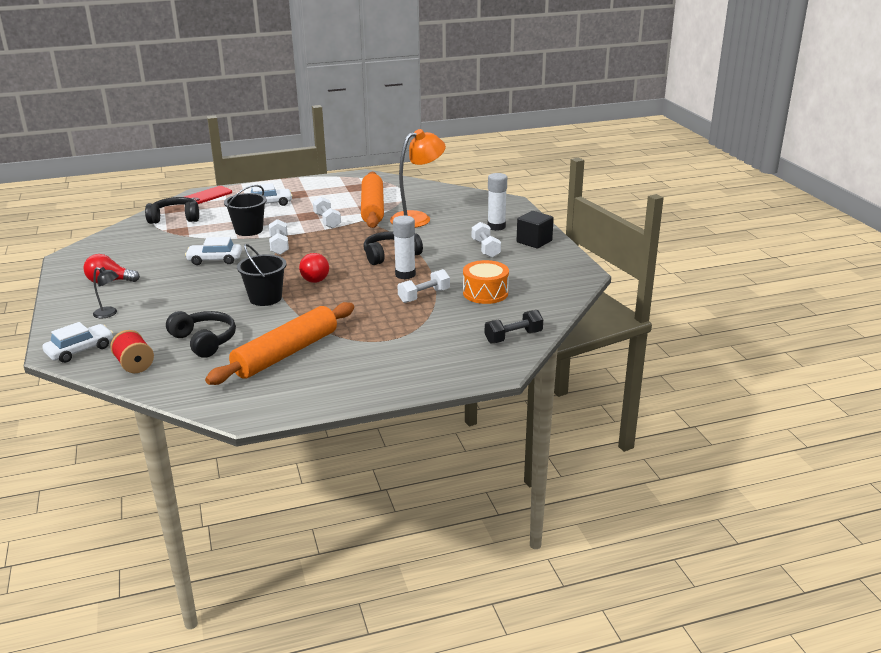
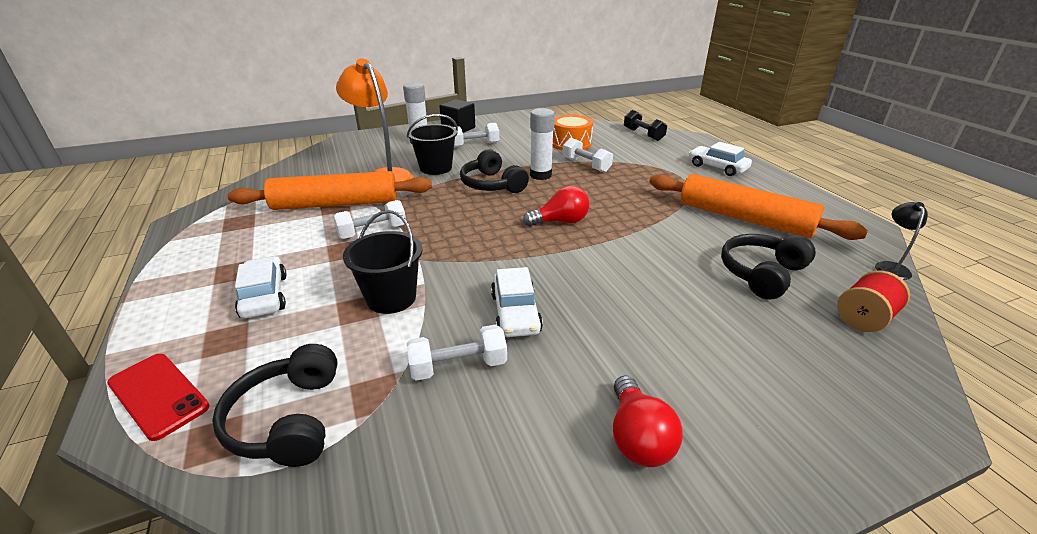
camera: 95 degrees left, 5 degrees up
(80, 350) = (886, 390): white car -> white car (717, 167)
(109, 314) = (757, 392): black lamp -> black lamp (890, 267)
(265, 298) = (628, 247): black bucket -> black bucket (436, 168)
(279, 246) = (460, 259): white dumbbell -> white dumbbell (458, 366)

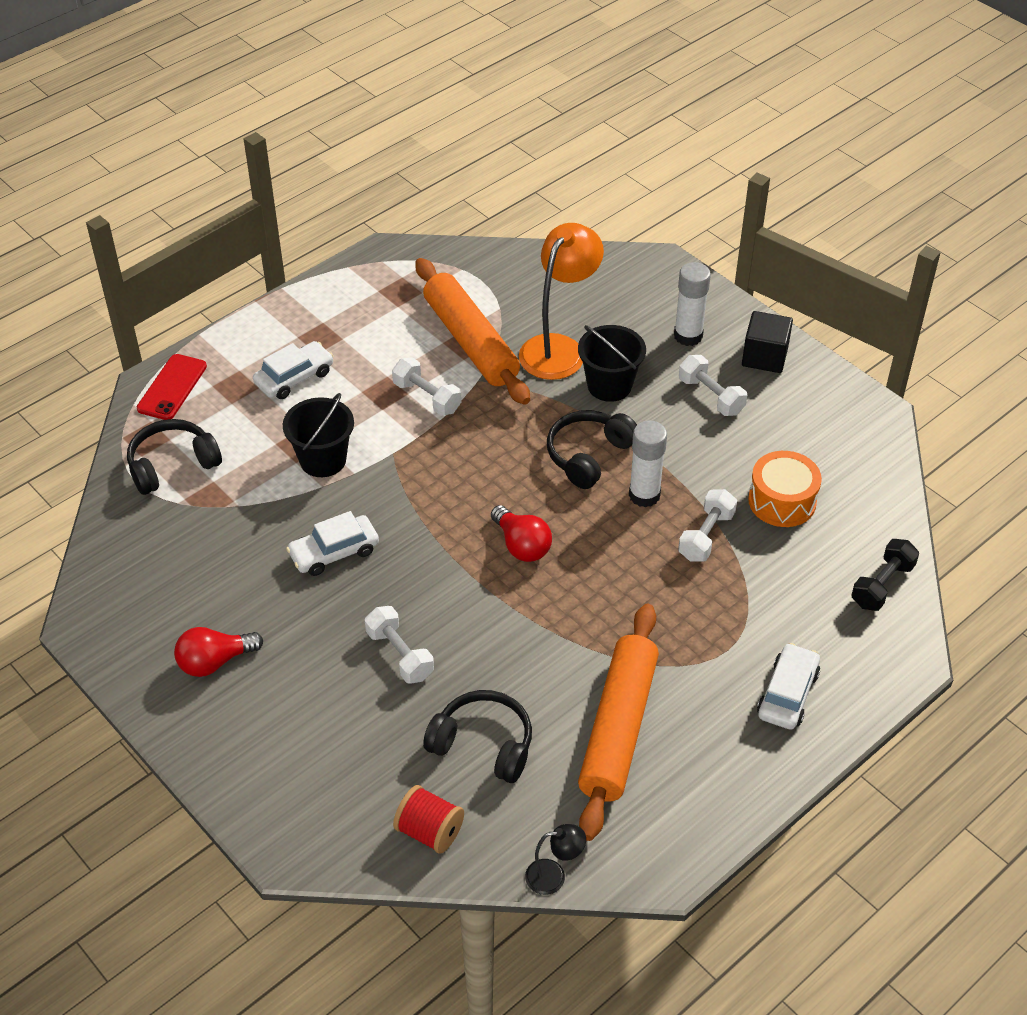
camera: 70 degrees right, 15 degrees up
(458, 366) = (253, 536): white dumbbell -> white dumbbell (400, 655)

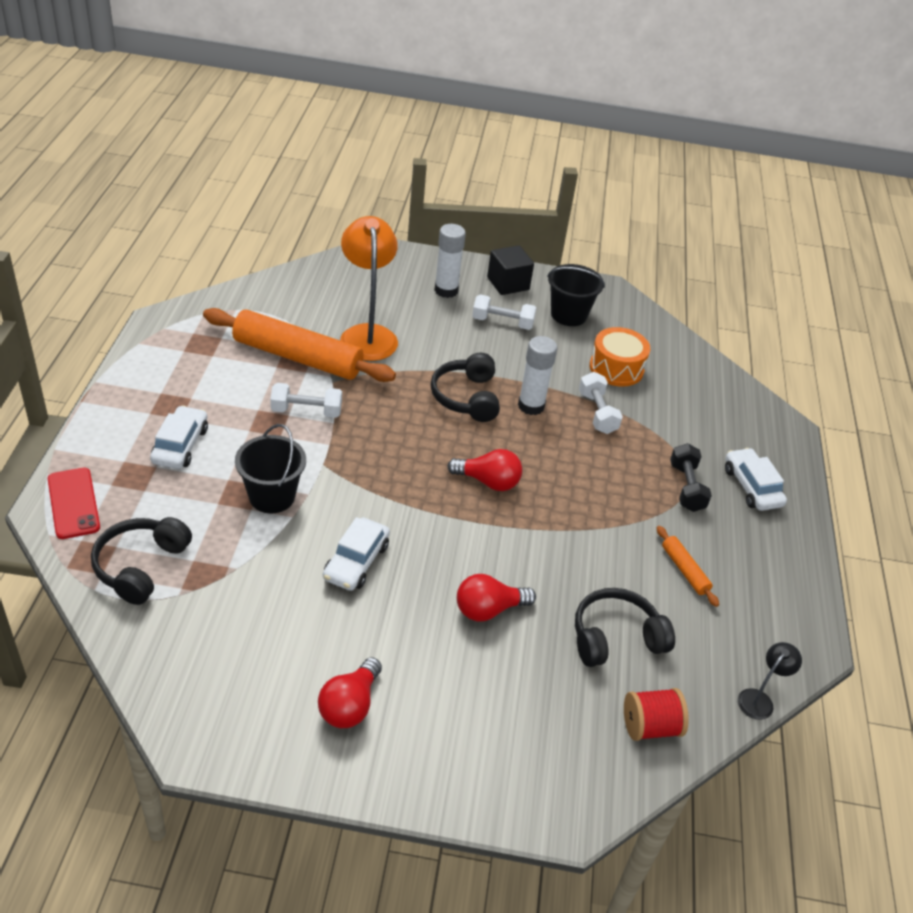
camera: 45 degrees left, 5 degrees down
(400, 655) = (488, 609): white dumbbell -> red light bulb
(609, 385) = (429, 344): black bucket -> black bucket (568, 315)
(618, 728) = (684, 570): orange rolling pin -> orange rolling pin, size x0.44
(882, 585) = (725, 391): black dumbbell -> black dumbbell (686, 487)

